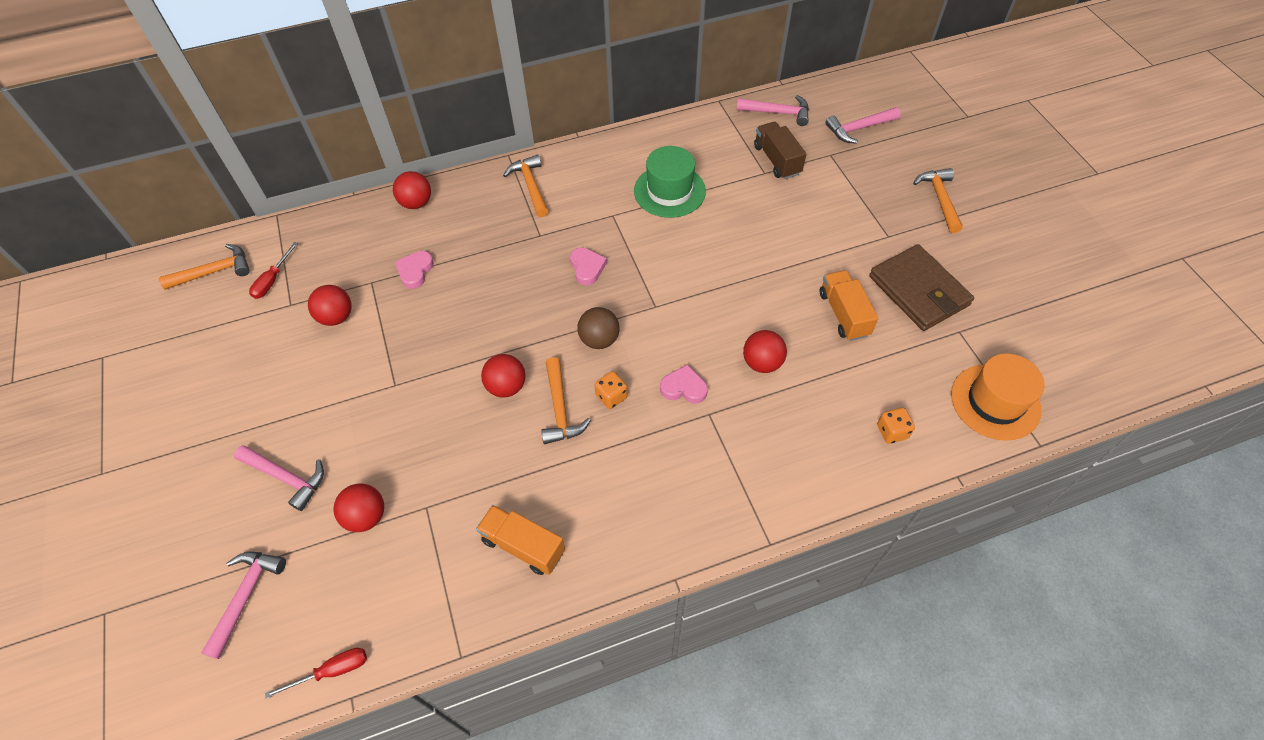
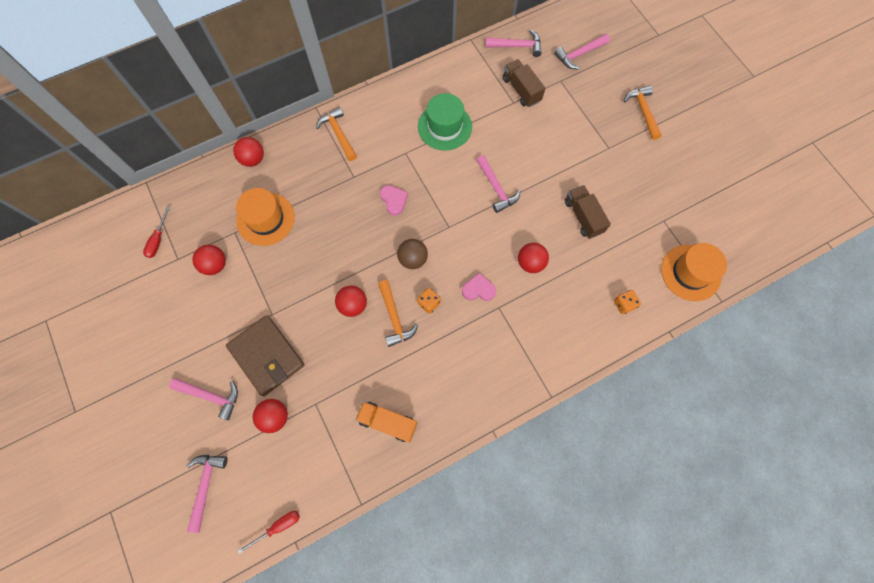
camera: 10 degrees left, 15 degrees up
(214, 272) = (110, 238): orange hammer -> none
(415, 271) = (265, 219): pink heart -> orange hat
(727, 268) = (496, 188): none -> pink hammer
(843, 314) = (583, 216): orange truck -> brown truck
(918, 291) = (633, 191): brown wallet -> brown wallet (267, 356)

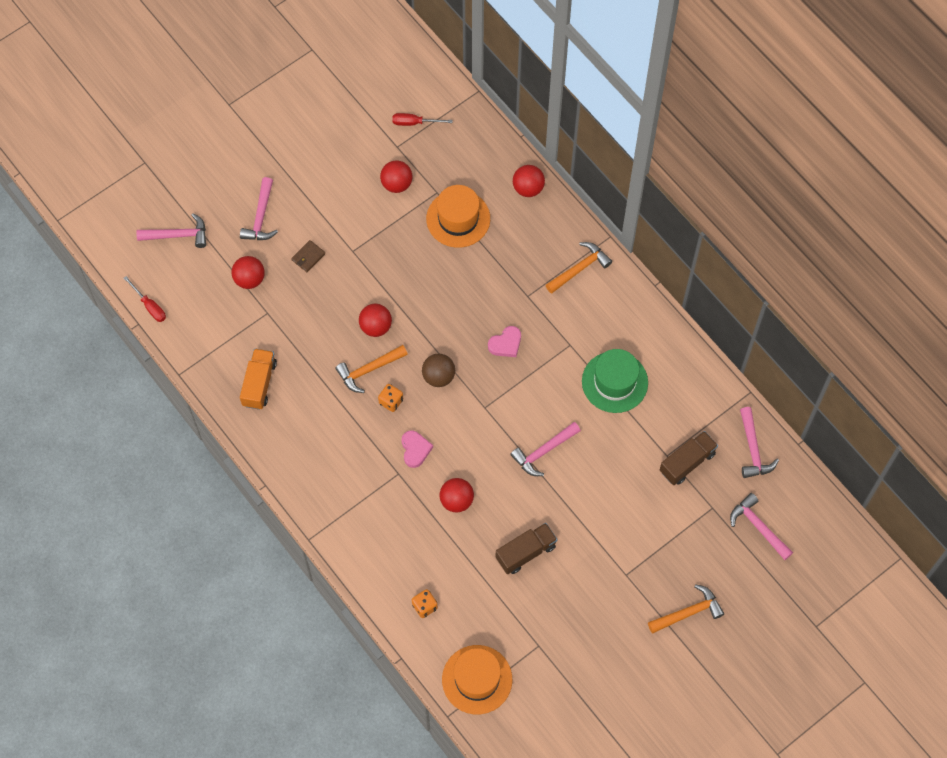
camera: 80 degrees right, 5 degrees down
(267, 356) = (308, 257): brown wallet -> brown wallet, size x0.42

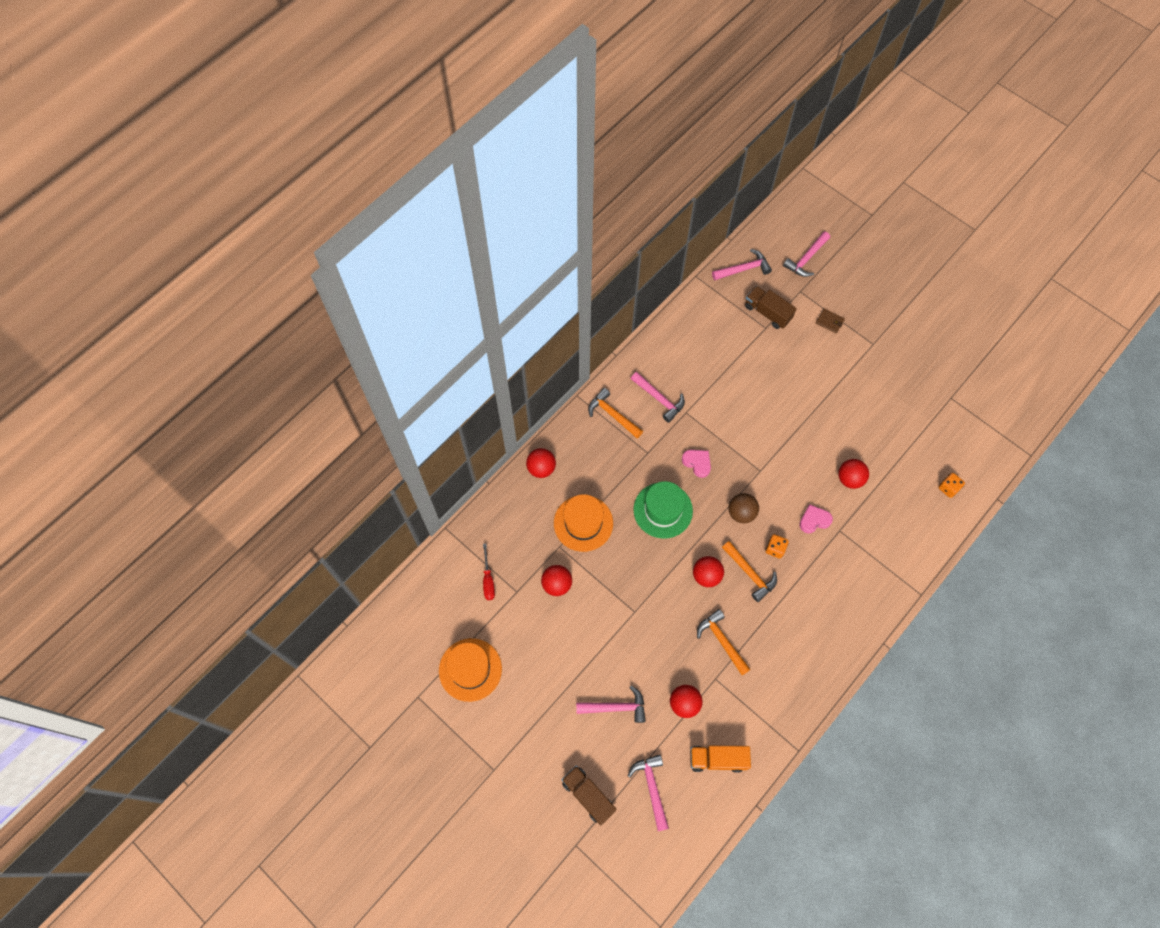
camera: 100 degrees left, 0 degrees up
(149, 306) = (735, 798): red screwdriver -> none
(259, 383) = (788, 670): orange truck -> orange truck (717, 759)
(308, 257) = (649, 652): brown wallet -> brown wallet (829, 321)
(477, 679) = (994, 438): orange hat -> orange hat (470, 669)
(526, 552) = (878, 418): brown truck -> brown truck (588, 796)
(543, 451) = (787, 418): pink hammer -> pink hammer (659, 399)
(614, 382) = (711, 373): green hat -> green hat (663, 510)
(688, 612) = (889, 297): orange hammer -> orange hammer (722, 641)

